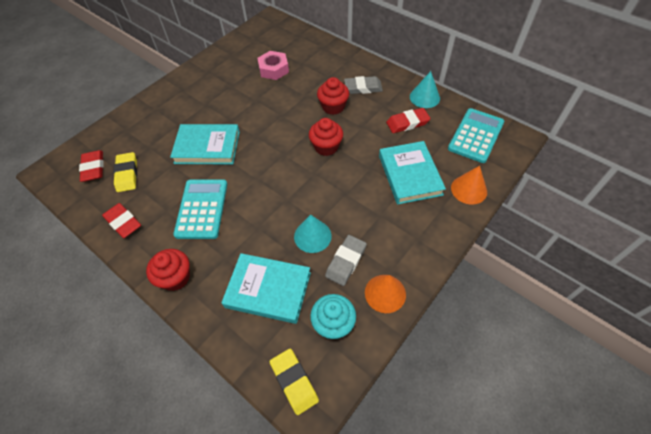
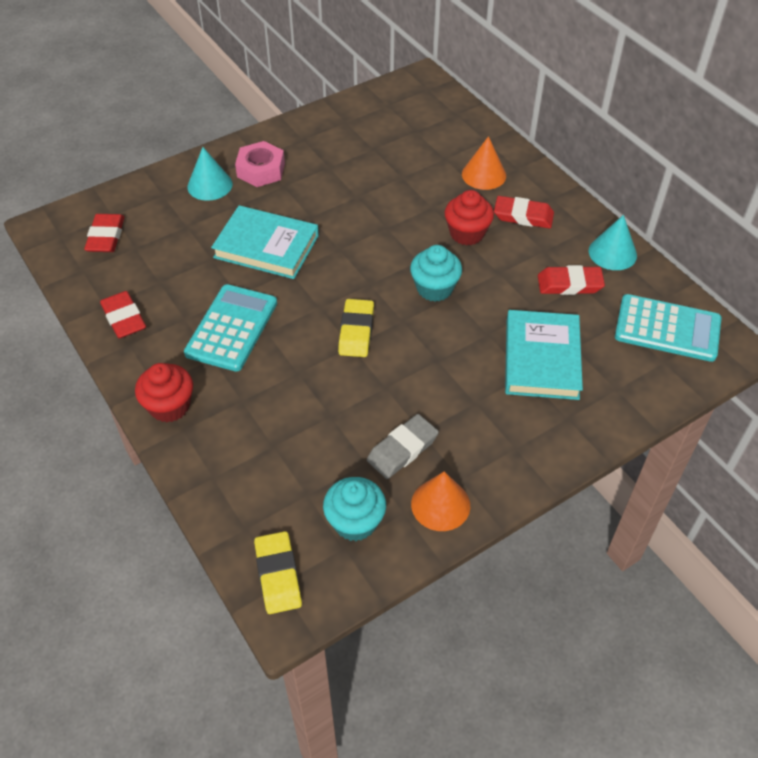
camera: 15 degrees right, 5 degrees down
(127, 174) = (147, 256): yellow eraser -> yellow eraser (356, 331)
(268, 290) = (284, 455): turquoise book -> none
(274, 69) = (399, 157): pink nut -> pink nut (261, 170)
(312, 236) = (369, 404): turquoise cone -> turquoise cone (210, 185)
(326, 147) = (434, 288): red cupcake -> turquoise cupcake
(363, 88) = (523, 216): grey eraser -> red eraser
(469, 189) = (621, 402): orange cone -> orange cone (484, 175)
(475, 135) = (667, 328): turquoise calculator -> turquoise calculator turned 60 degrees clockwise

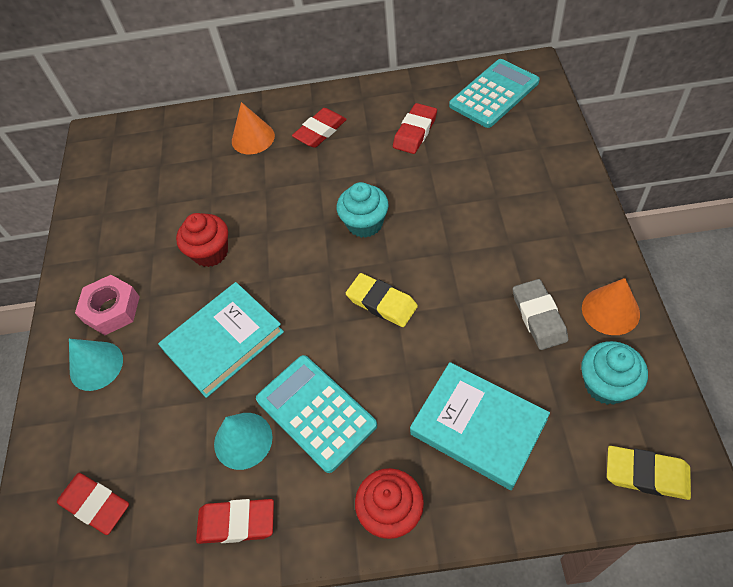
camera: 55 degrees left, 5 degrees up
(467, 233) = (314, 176): red cupcake -> red cupcake (210, 252)
(541, 359) = (485, 181): turquoise book -> turquoise book (478, 427)
(612, 253) = (398, 93): turquoise cone -> turquoise cone (243, 440)

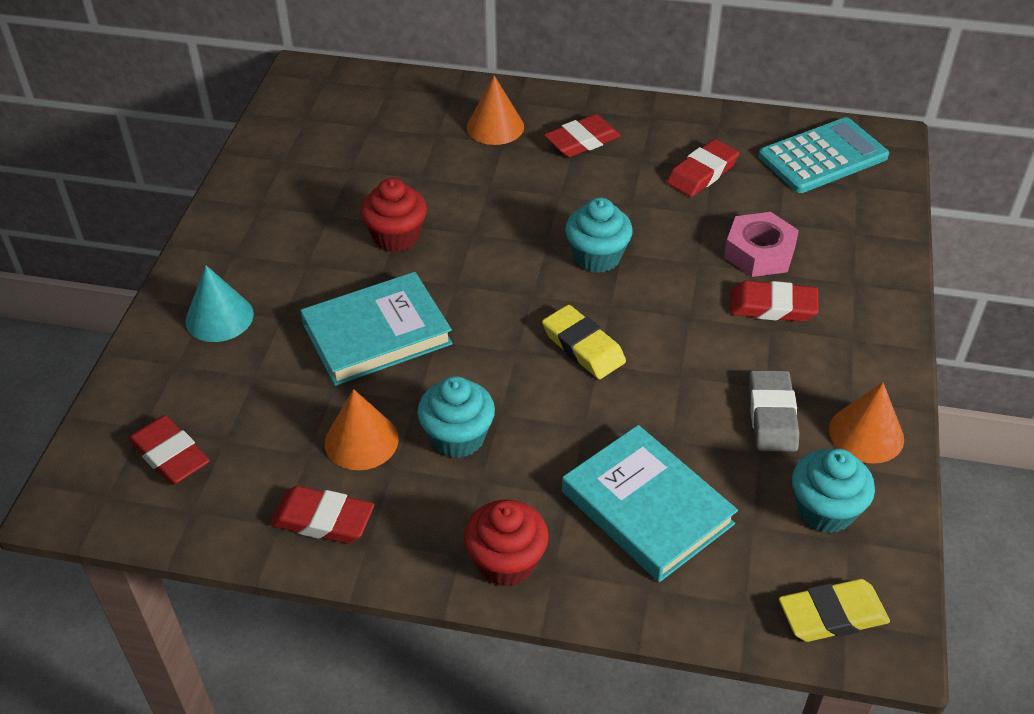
camera: 10 degrees right, 10 degrees down
(112, 309) = (258, 264): pink nut -> pink nut (759, 252)
(243, 440) = (361, 440): turquoise cone -> orange cone
(316, 412) = (458, 437): turquoise calculator -> turquoise cupcake
(505, 226) = (772, 306): none -> red eraser
(646, 474) = (832, 615): yellow eraser -> yellow eraser turned 45 degrees counterclockwise

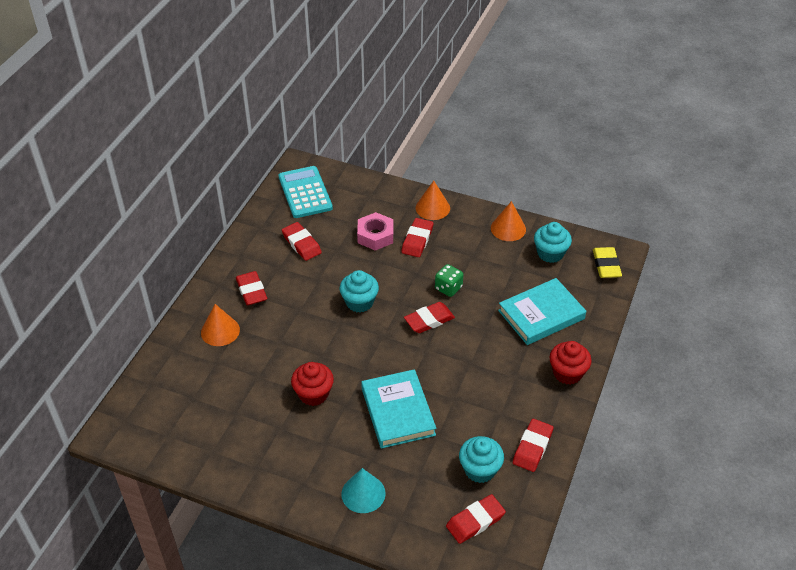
camera: 80 degrees left, 0 degrees up
(361, 440) = (479, 426): orange cone -> orange cone (432, 208)
(458, 437) = (484, 383): turquoise cupcake -> turquoise cupcake (480, 469)
(583, 347) = (429, 320): yellow eraser -> red eraser
(669, 363) = (448, 288): none -> green dice
(772, 415) = (491, 258): grey eraser -> none

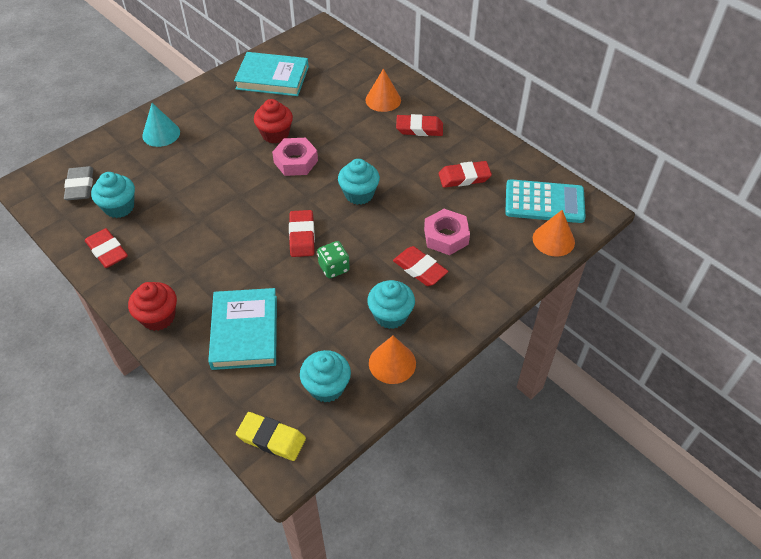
camera: 115 degrees right, 5 degrees up
(343, 362) = (296, 161): none -> pink nut
(398, 412) = (217, 178): turquoise book -> turquoise book (272, 78)
(432, 208) = (466, 303): orange cone -> orange cone (553, 240)
(470, 242) = (390, 315): none -> turquoise cupcake
(475, 521) = (80, 186): red eraser -> grey eraser

